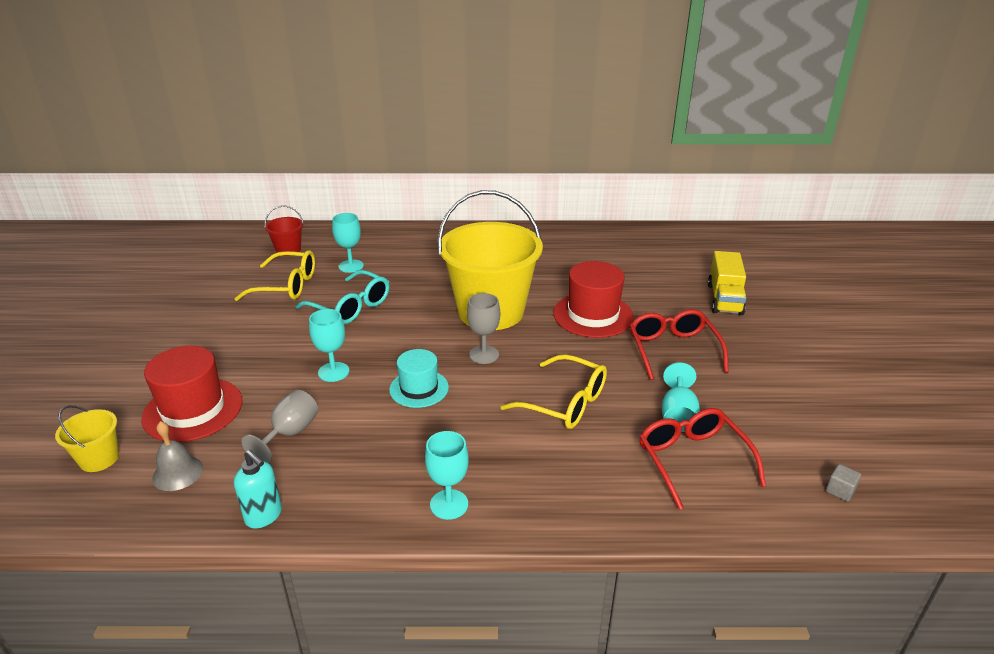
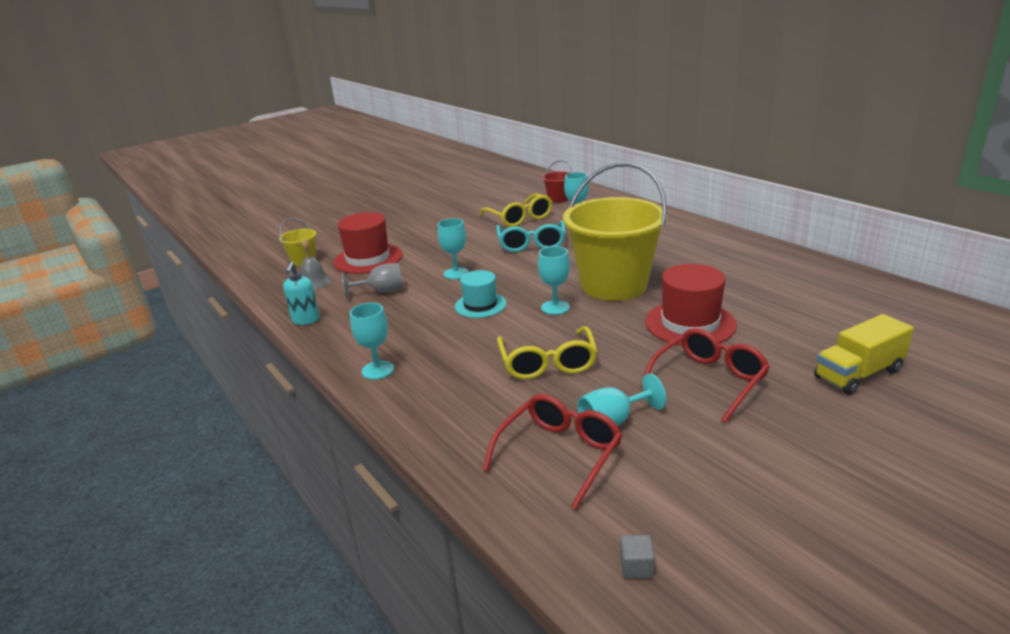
camera: 55 degrees right, 5 degrees down
(484, 355) = (555, 307): grey goblet -> turquoise goblet

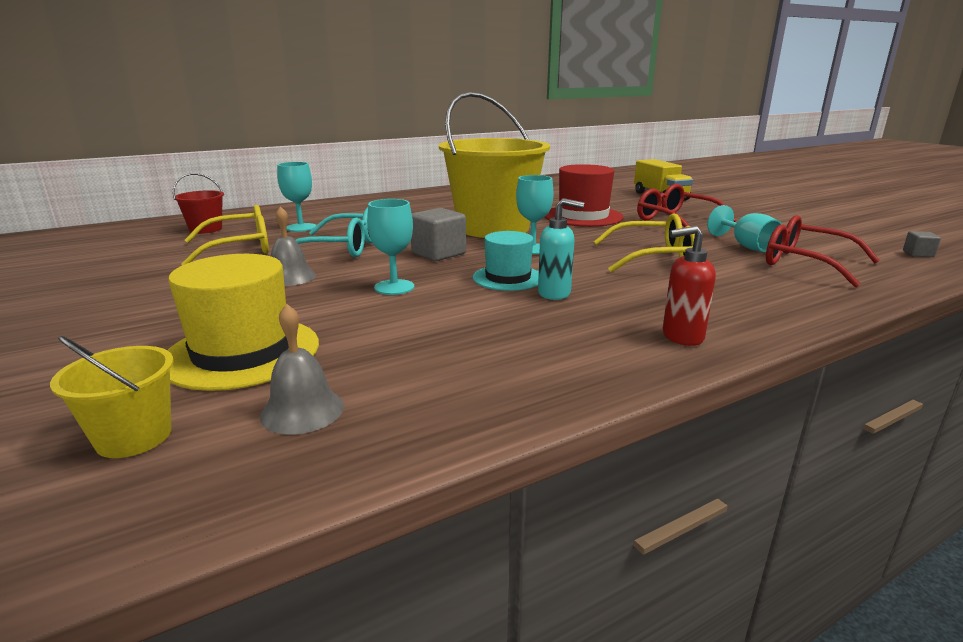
camera: 85 degrees left, 5 degrees down
(306, 320) = (496, 408): turquoise soap dispenser -> turquoise soap dispenser (554, 293)
(368, 259) = (242, 352): red hat -> yellow hat
(378, 370) = (681, 337): turquoise goblet -> red soap dispenser
(382, 291) = (415, 337): grey goblet -> none
(469, 243) = (290, 277): none -> grey bell
(530, 275) = (438, 253): none -> grey cube

